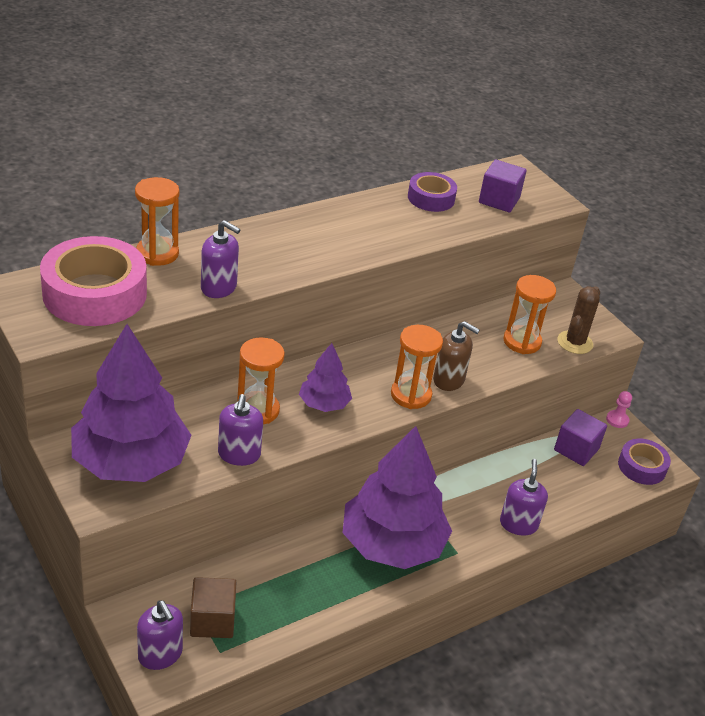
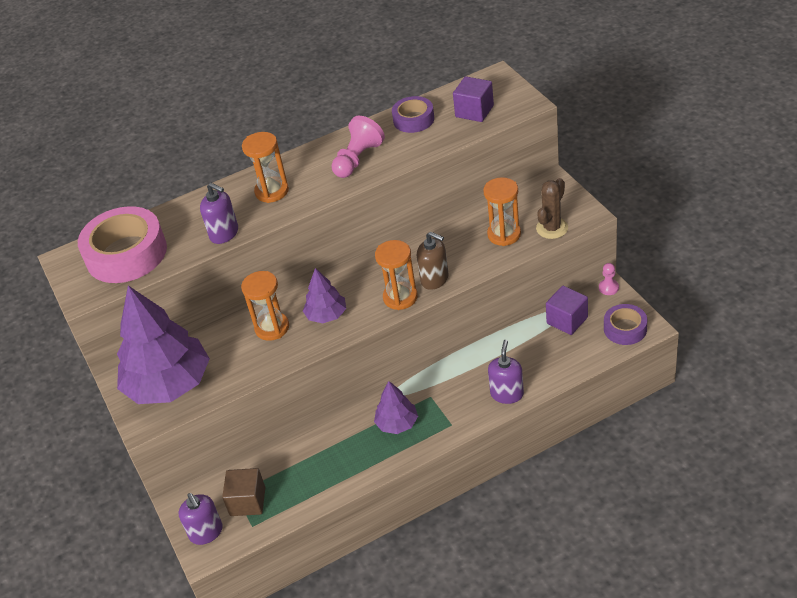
camera: 15 degrees right, 5 degrees up
(157, 253) = (178, 210): orange hourglass -> orange hourglass (272, 191)
(239, 454) = (254, 368): purple soap dispenser -> none
(372, 230) = (357, 159): none -> pink pawn
(392, 544) = (397, 423): purple tree -> purple tree, size x0.49

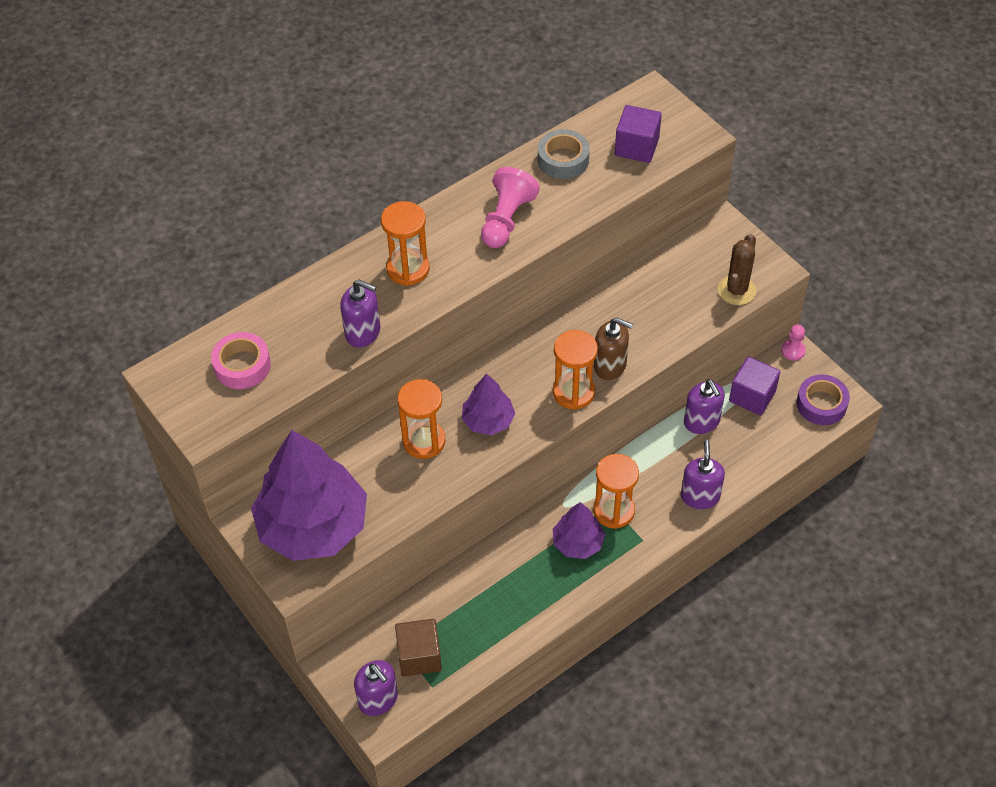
camera: 15 degrees left, 10 degrees up
(126, 254) = (242, 366): pink tape -> pink tape, size x0.55
(413, 119) = (563, 160): purple tape -> grey tape
(504, 234) = (681, 301): orange hourglass -> orange hourglass (614, 511)
(520, 338) = (701, 422): none -> purple soap dispenser

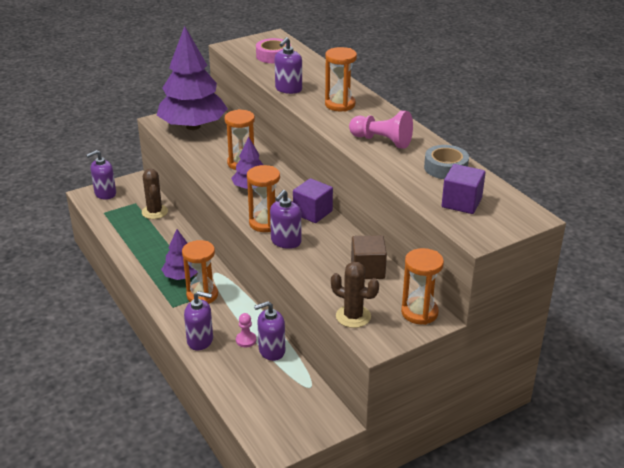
camera: 95 degrees right, 20 degrees down
(419, 656) = (126, 208): brown cube -> brown cube (367, 270)
(425, 613) = (154, 212): none -> brown cactus
(610, 365) = (286, 241): brown soap dispenser -> purple soap dispenser
(716, 236) = (419, 312): none -> orange hourglass
(752, 396) = (291, 385): purple cube -> purple cube (312, 212)
(793, 350) = (338, 420): pink pawn -> pink pawn (246, 340)
(821, 404) = (273, 430): purple tape -> none

